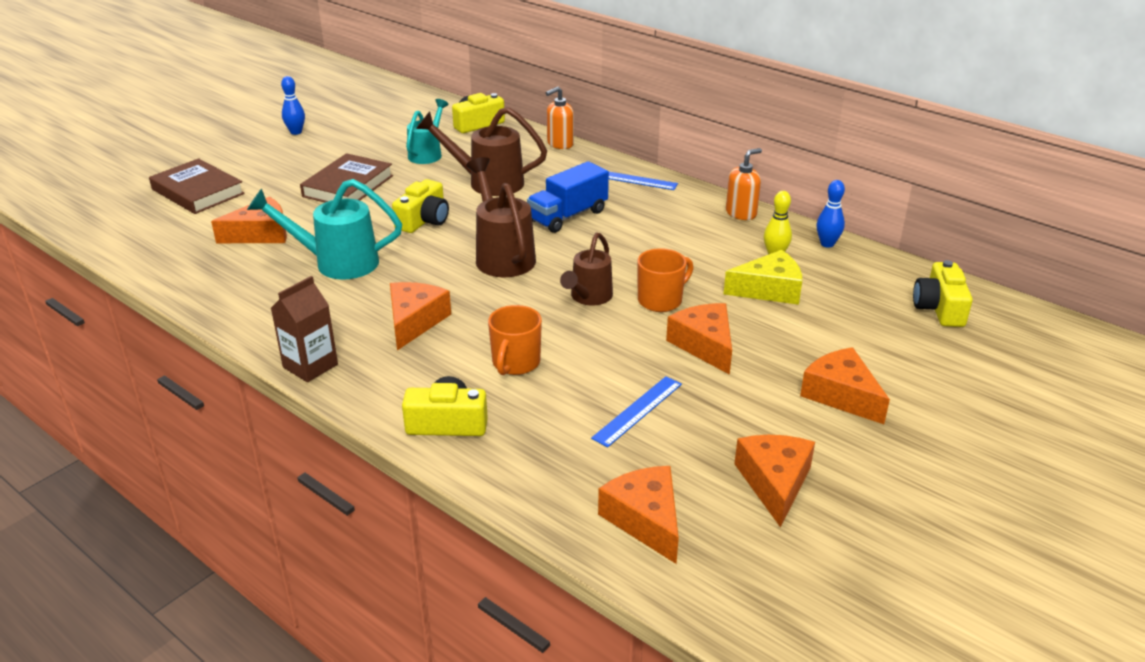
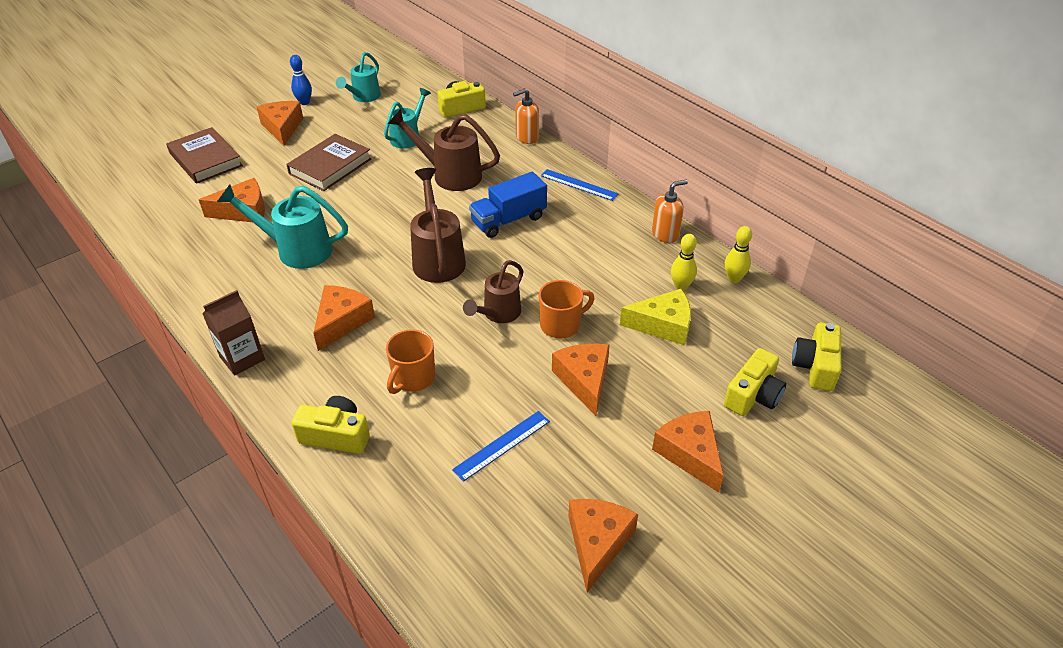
camera: 10 degrees right, 10 degrees up
(363, 123) = (364, 97): none -> turquoise watering can
(424, 220) = (383, 211): yellow camera -> yellow camera (753, 395)
(645, 520) = (471, 565): orange cheese -> orange cheese (282, 128)
(827, 244) = (734, 278): blue bowling pin -> yellow bowling pin

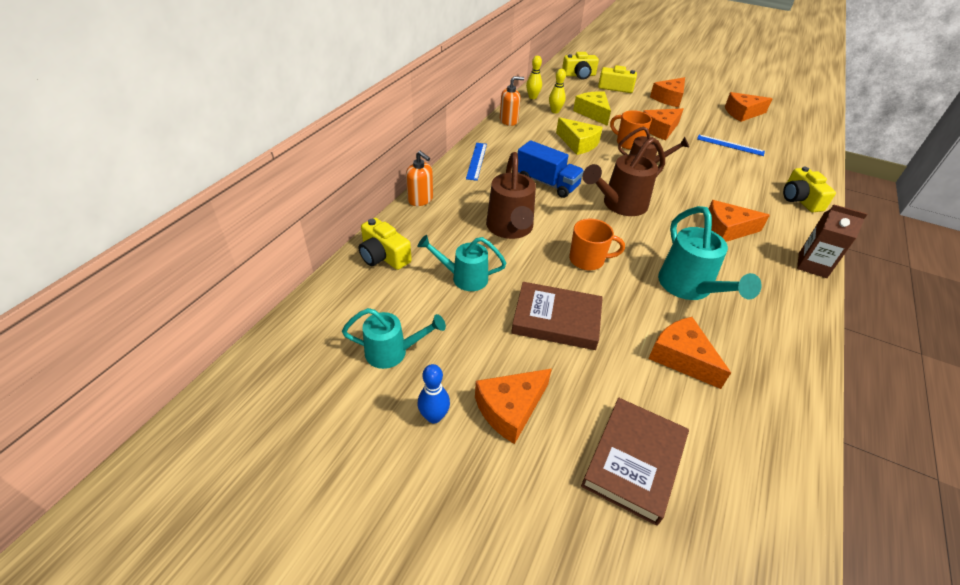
camera: 115 degrees left, 0 degrees up
(413, 378) = (729, 184): orange mug -> orange mug (588, 260)
(581, 276) = (578, 143): none -> yellow cheese
(665, 234) = (509, 121): orange soap dispenser -> orange soap dispenser turned 120 degrees clockwise

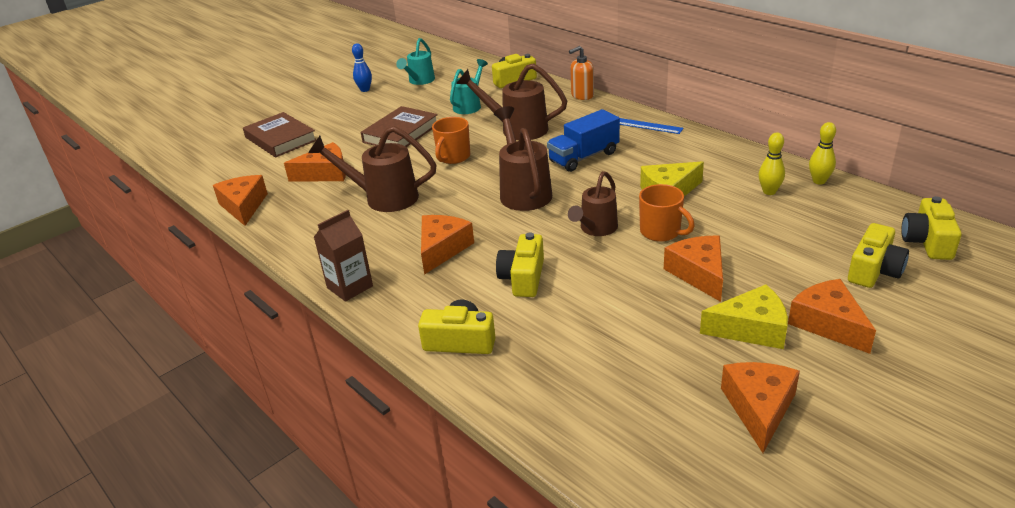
camera: 115 degrees right, 10 degrees down
(509, 121) = (739, 154): orange soap dispenser -> none
(510, 409) = (348, 109): orange cheese -> orange cheese (243, 206)
(593, 113) = (762, 223): yellow cheese -> yellow cheese (751, 329)
(628, 143) = (661, 232): orange mug -> orange mug turned 75 degrees clockwise
(689, 288) = (383, 198): turquoise watering can -> brown watering can
(721, 187) = (523, 278): none -> yellow camera
(730, 145) = (632, 334): blue ruler -> none

